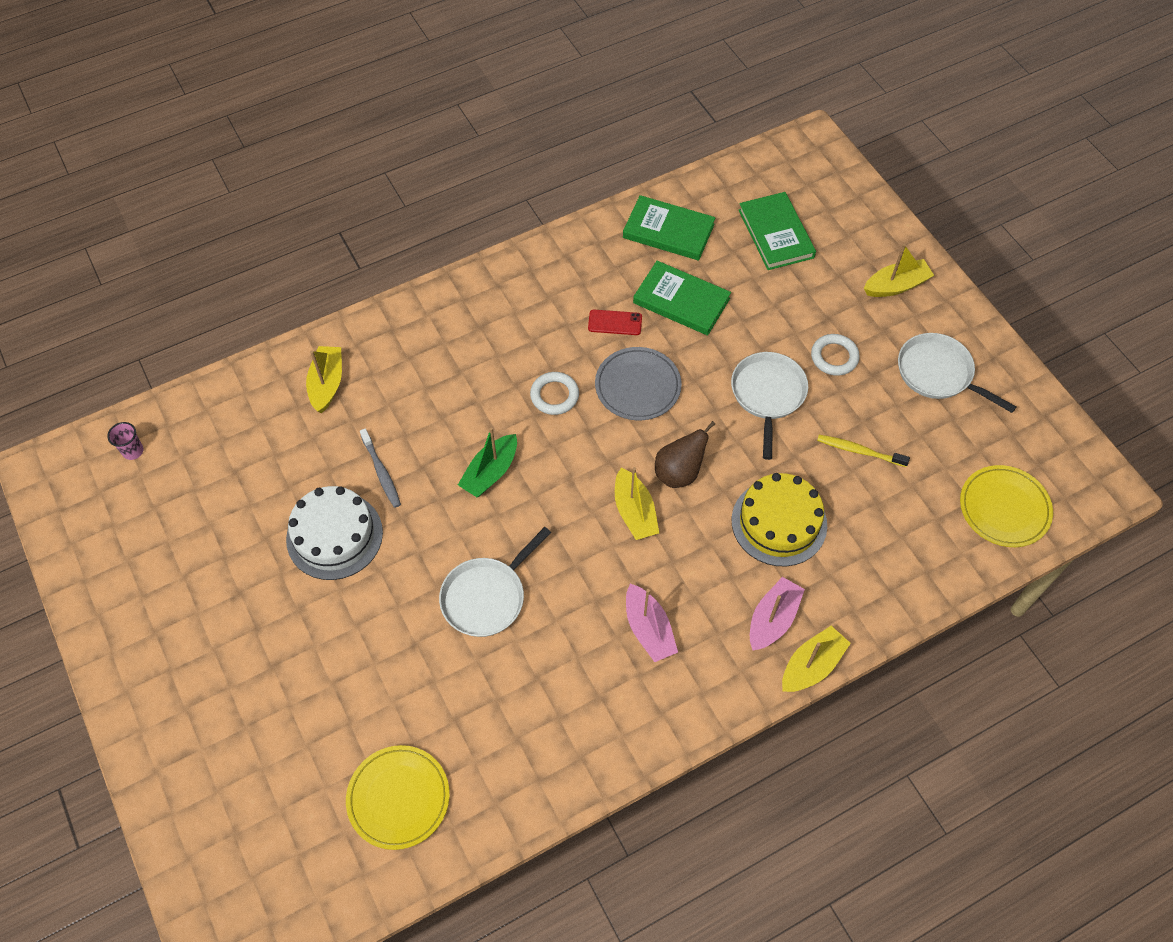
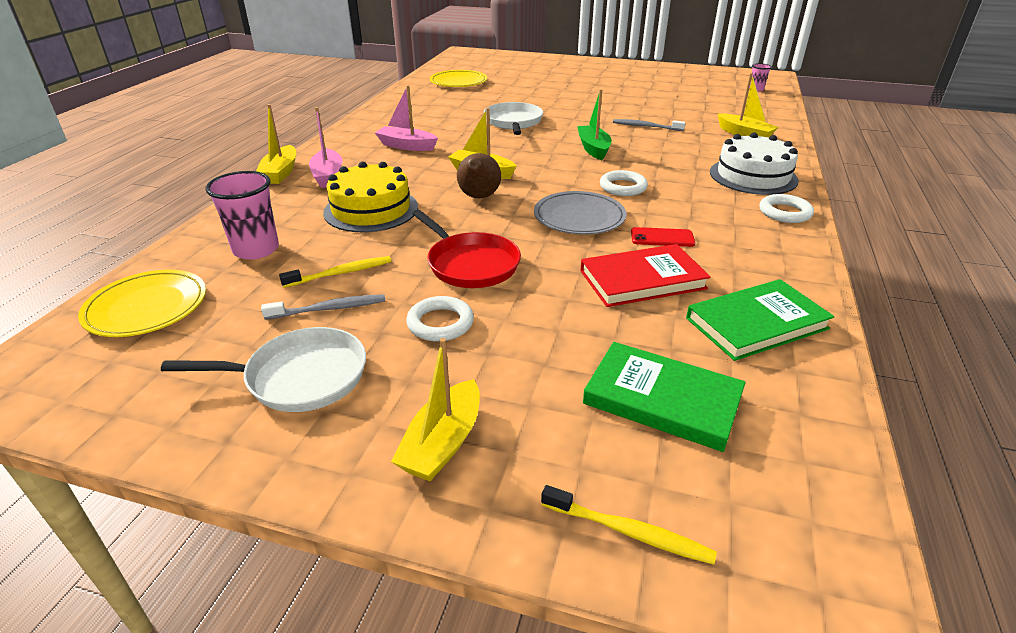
camera: 135 degrees right, 25 degrees down
(334, 535) = (621, 107): white cake -> white cake (753, 176)
(496, 280) = (784, 212): none -> white ring
(615, 322) = (662, 238): red phone -> red phone turned 45 degrees clockwise
(681, 301) = (642, 280): green book -> red book
(767, 395) = (470, 264): white pan -> red pan
(857, 203) = (629, 532): none -> yellow toothbrush
(889, 418) = (329, 309): none -> grey toothbrush
(902, 529) = (256, 250): none -> pink cup

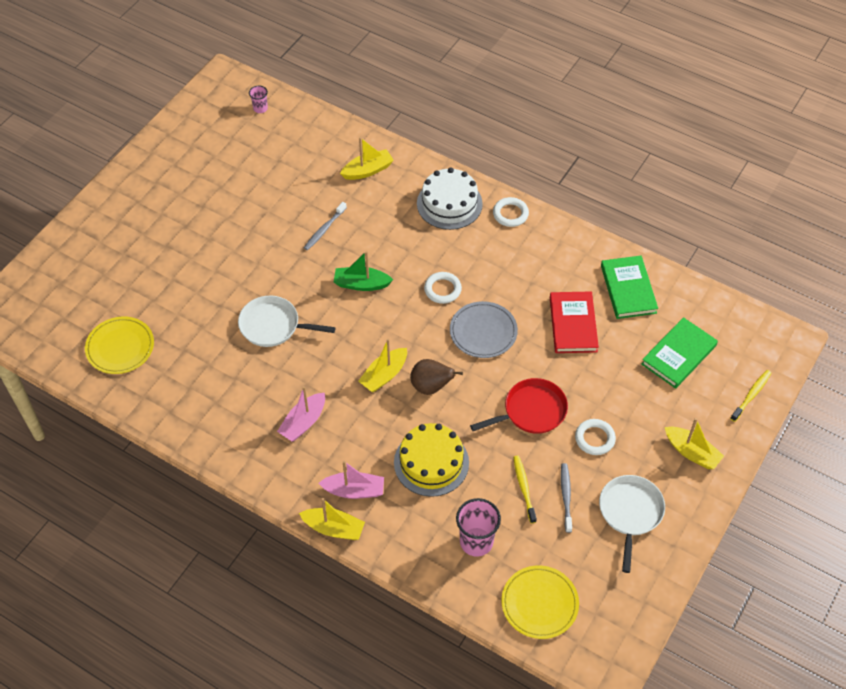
camera: 75 degrees left, 20 degrees up
(662, 238) = (525, 295): red phone -> none

